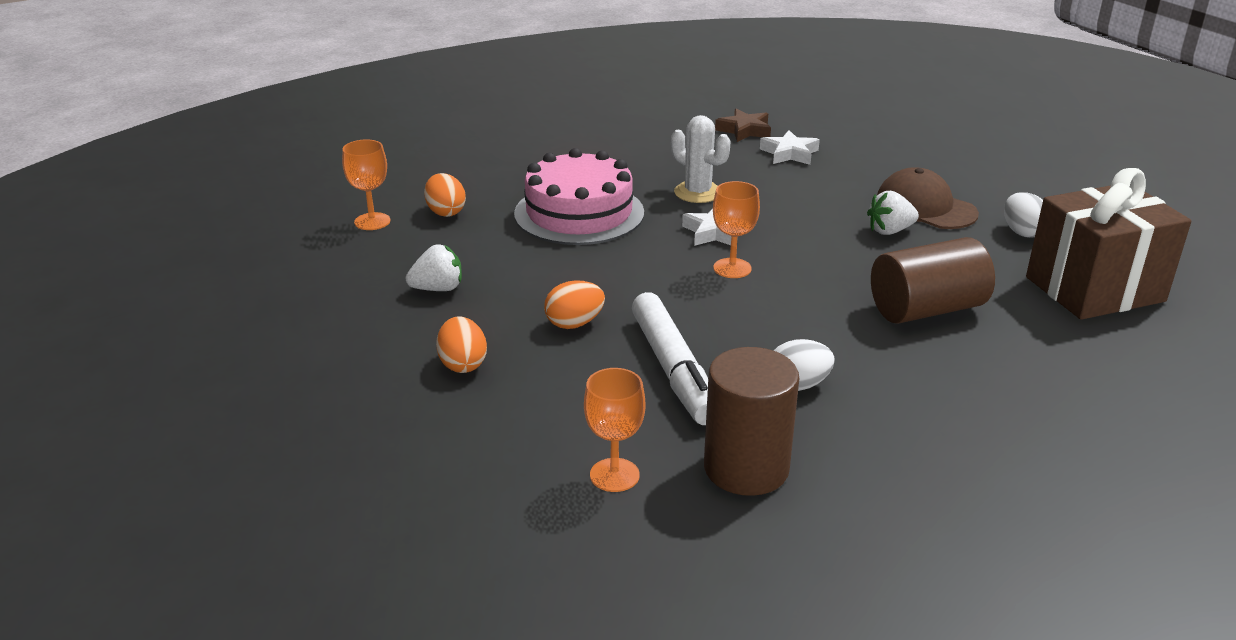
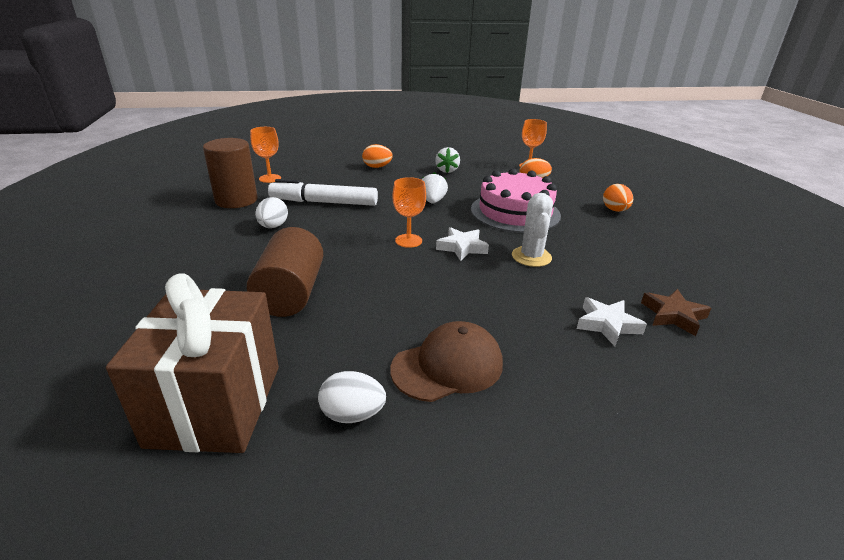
camera: 110 degrees right, 0 degrees up
(574, 324) = (387, 190): orange egg -> orange egg (615, 210)
(698, 192) = (531, 257): white cactus -> white cactus turned 60 degrees counterclockwise
(889, 231) = (415, 324): white strawberry -> white strawberry (432, 201)

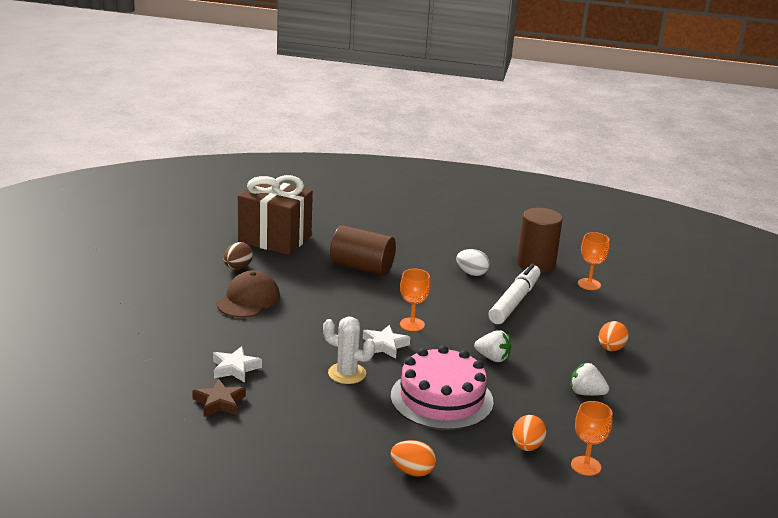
camera: 110 degrees right, 5 degrees down
(352, 414) = (237, 268): white egg -> brown egg
(447, 366) = (248, 300): brown cap -> brown cap turned 150 degrees counterclockwise

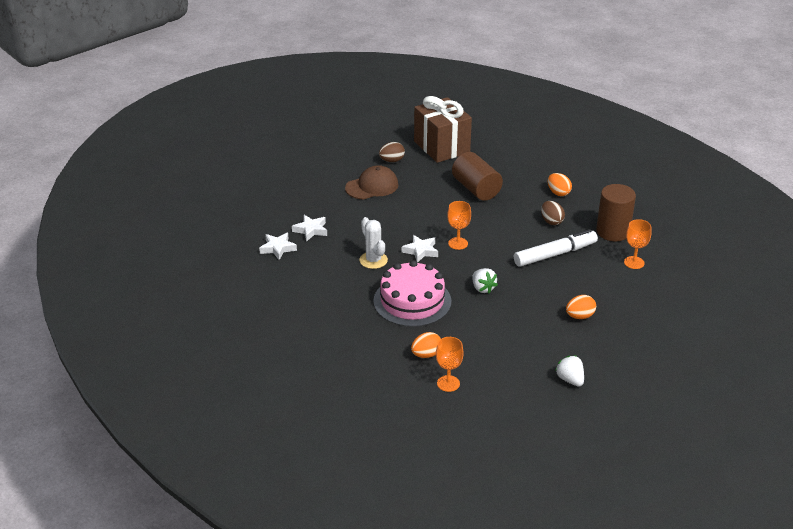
camera: 40 degrees right, 10 degrees up
(219, 402) = (278, 248): brown star -> white star
(412, 471) = (336, 337): orange egg -> orange egg (558, 193)
(471, 273) = (551, 221): white egg -> brown egg
(586, 393) = (516, 339): white strawberry -> white strawberry (570, 380)

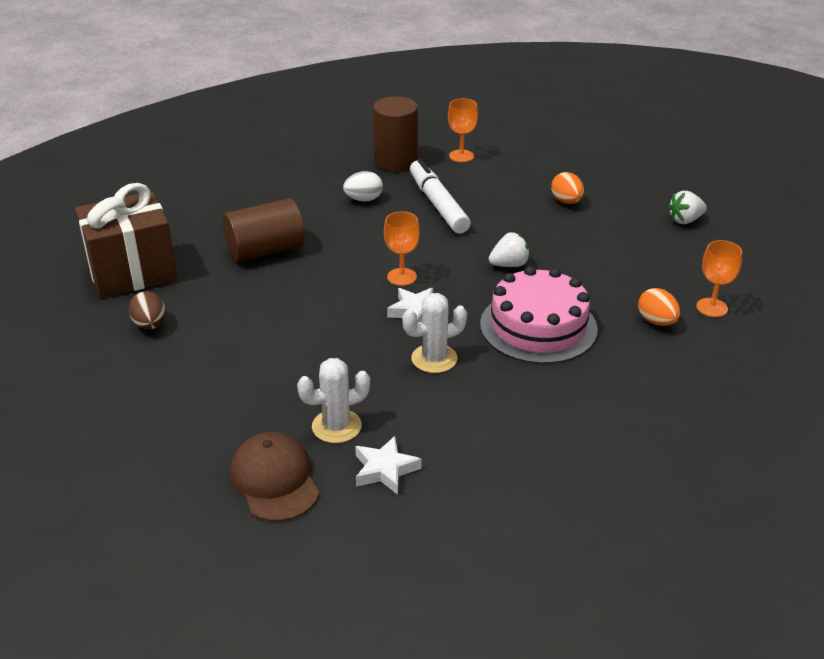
camera: 85 degrees left, 0 degrees up
(311, 230) = (336, 426): white star -> white cactus
(372, 186) = (222, 350): brown cap -> brown cap (274, 480)
(551, 221) = (363, 199): brown egg -> white egg
(558, 193) = (298, 188): orange egg -> none

